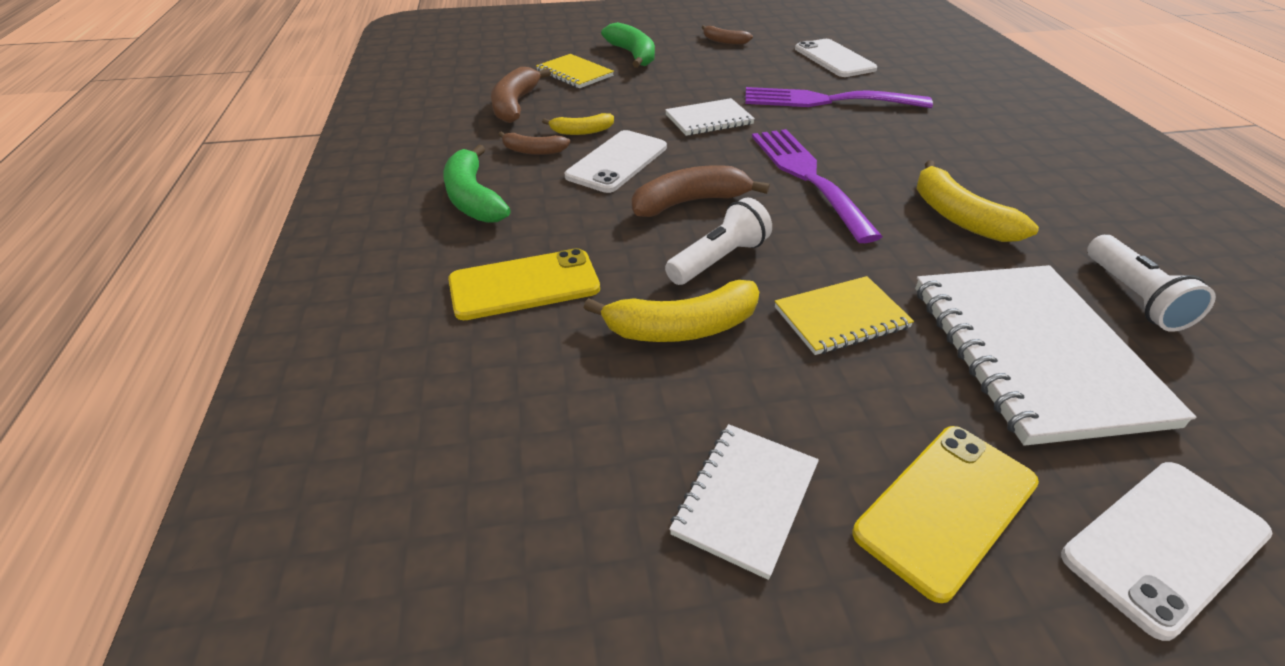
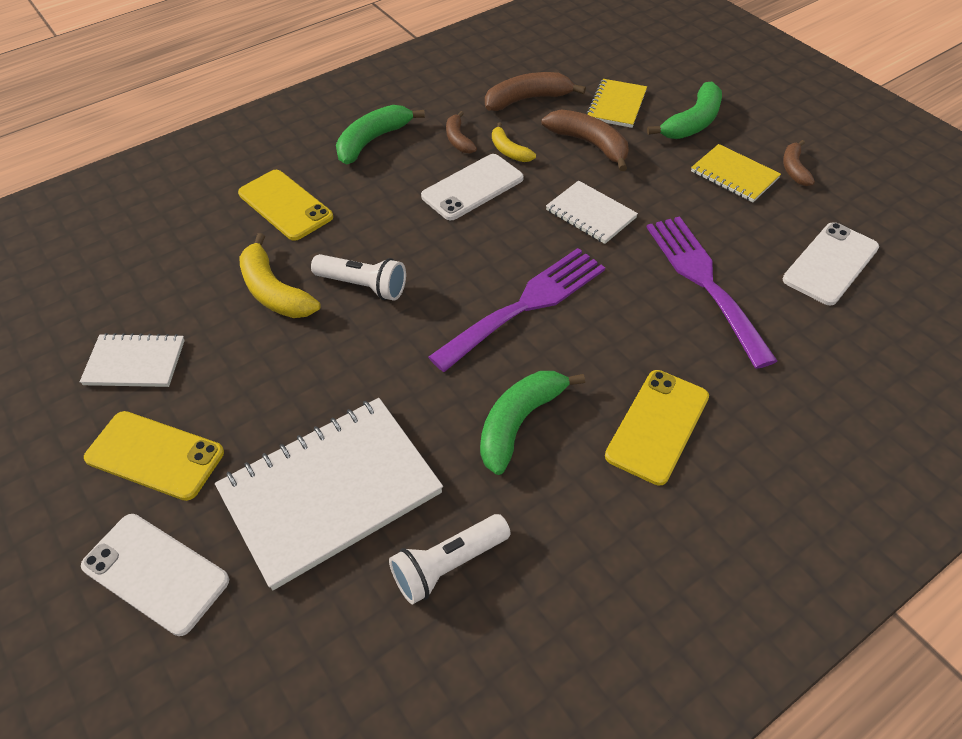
camera: 65 degrees right, 10 degrees up
(617, 162) = (472, 187): white phone -> white phone turned 45 degrees counterclockwise
(689, 202) = (435, 247): brown banana -> brown banana (589, 144)
(841, 318) = (323, 370): yellow notebook -> yellow notebook (734, 175)
(959, 217) = (519, 423): yellow banana -> green banana
(979, 159) = (657, 426): none -> yellow phone

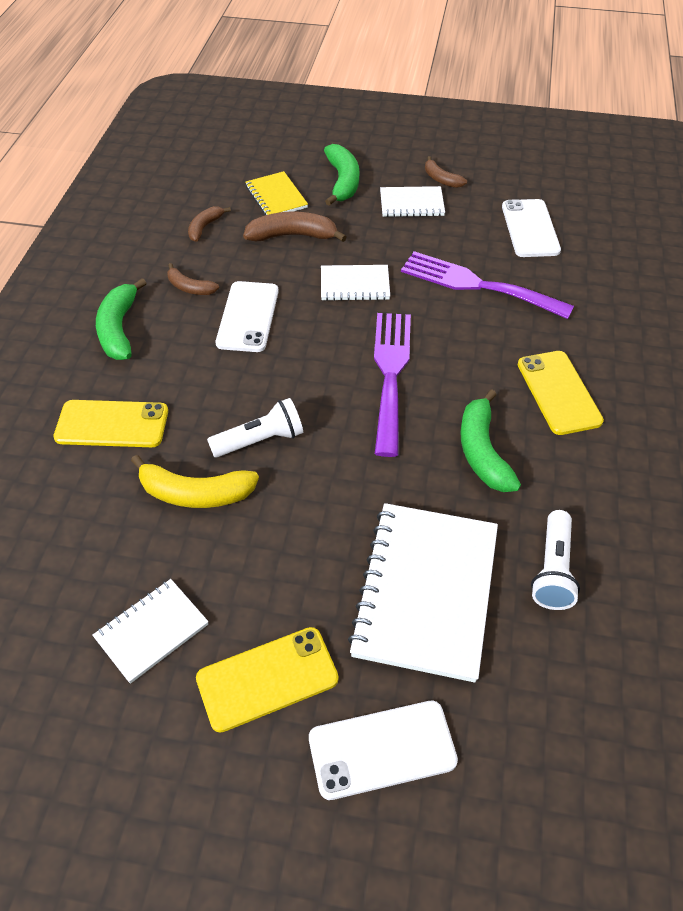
camera: 45 degrees left, 0 degrees up
(509, 151) = (240, 274): yellow banana -> none
(527, 99) = (205, 227): brown banana -> brown banana, size x0.60
(734, 175) = (411, 204): yellow notebook -> white notebook

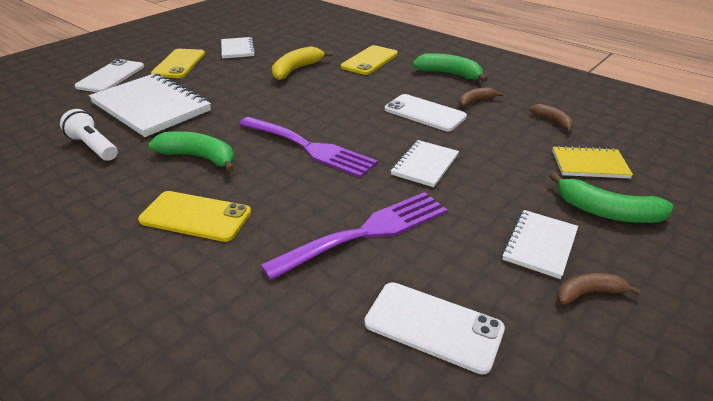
camera: 120 degrees right, 15 degrees down
(260, 440) = (309, 92): white flashlight -> none
(292, 236) = (518, 156): brown banana -> none

